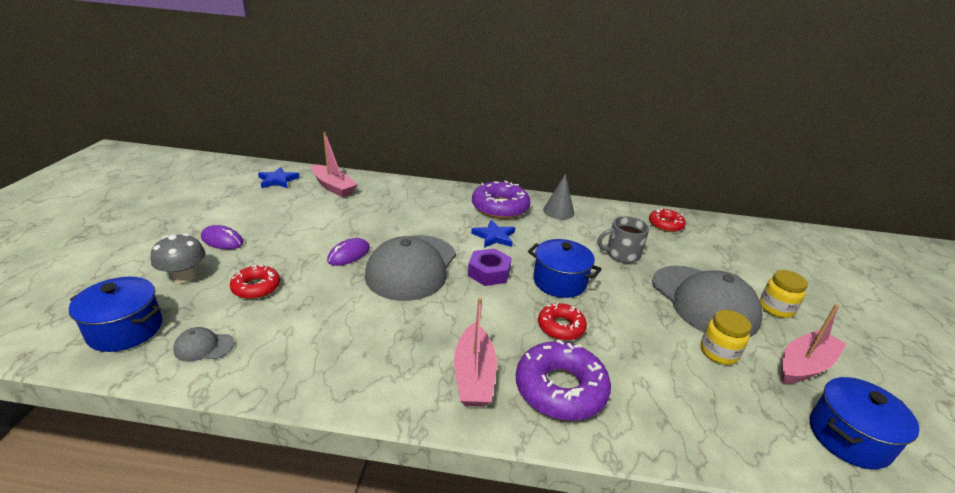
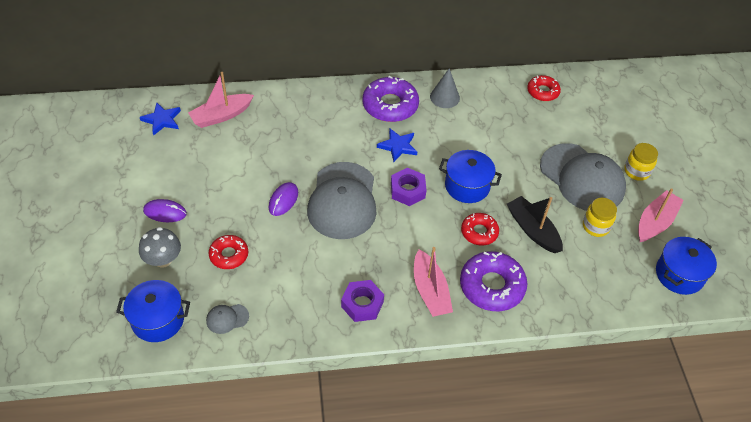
camera: 15 degrees left, 20 degrees up
(333, 187) = (221, 116): pink boat -> pink boat turned 120 degrees clockwise
(378, 369) = (362, 304): none -> purple nut
(622, 254) = (511, 140): grey mug -> none
(631, 339) = (532, 230): none -> black boat

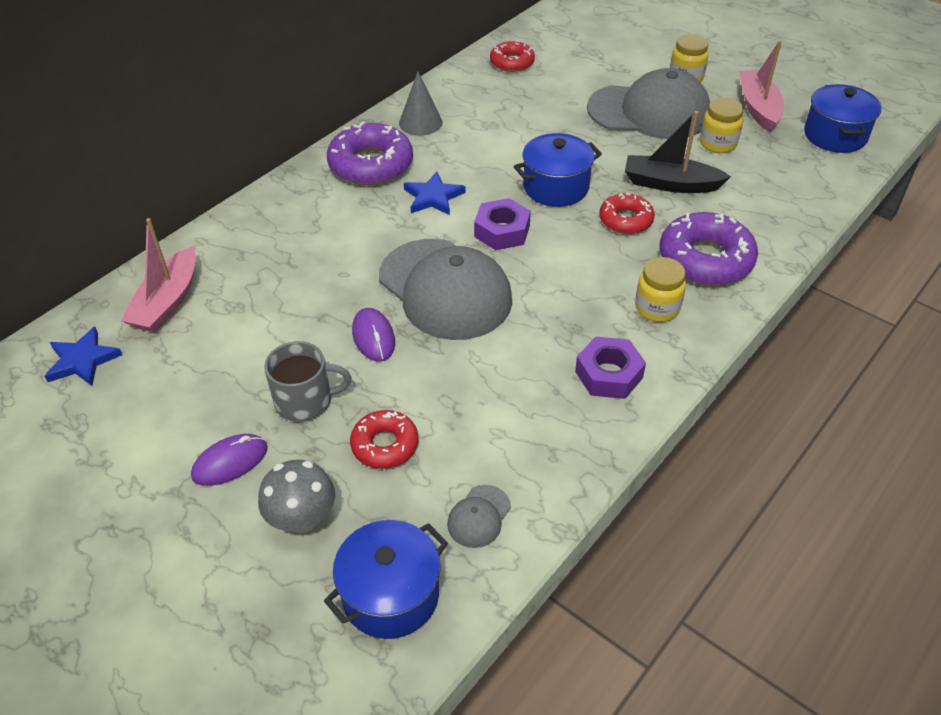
camera: 40 degrees left, 5 degrees down
(222, 208) = (305, 401): none -> grey mug
(430, 291) = (657, 308): pink boat -> yellow jar

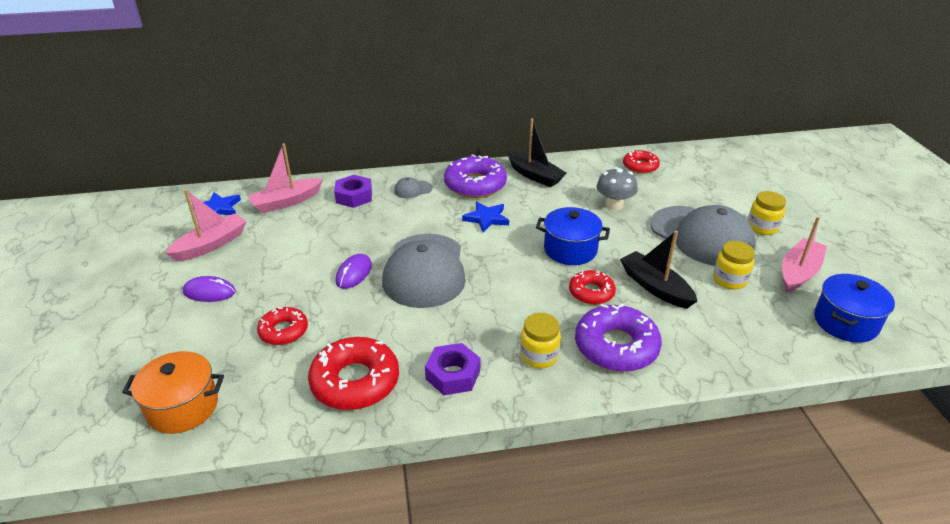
camera: 40 degrees right, 10 degrees down
(144, 409) = (211, 245): none -> pink boat
(302, 519) = (200, 340): grey mushroom -> grey mushroom (614, 205)
(305, 401) = (279, 285): grey mug -> none
(390, 595) = (183, 407): blue pot -> orange pot
(420, 122) = (534, 175): grey cone -> black boat
(479, 516) = (275, 400): grey cap -> grey cap (413, 189)
(502, 231) = (501, 257): purple nut -> purple nut (354, 196)
(530, 443) = (355, 381): none -> red donut

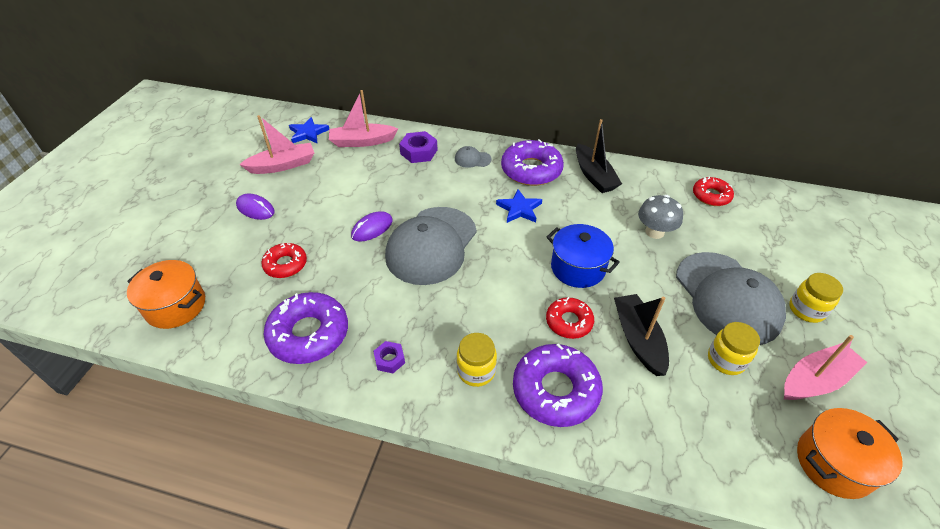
camera: 25 degrees right, 10 degrees up
(355, 381) = (309, 334): red donut -> purple donut
(453, 375) = (389, 360): purple nut -> purple nut, size x0.61
(845, 322) = (834, 463): blue pot -> orange pot

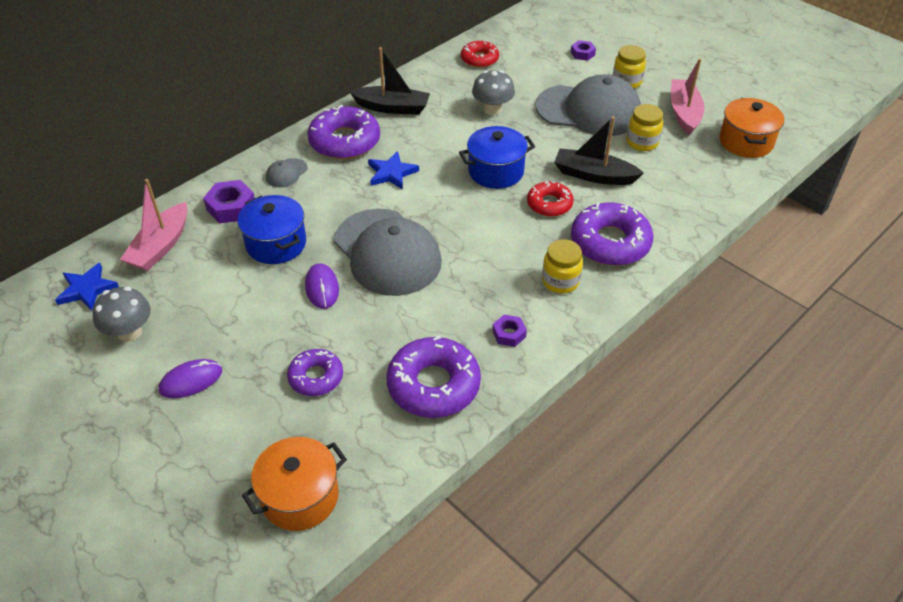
camera: 60 degrees left, 0 degrees up
(283, 165) = (129, 332): pink boat -> grey mushroom
(285, 264) = (316, 377): red donut -> purple donut
(399, 187) = (276, 244): none -> blue pot
(806, 259) = (582, 54): none -> purple nut

